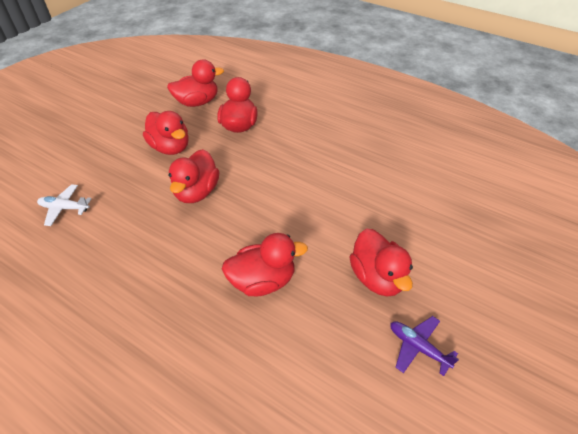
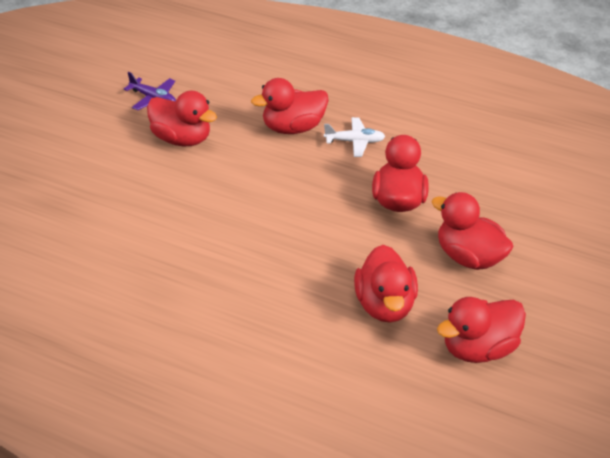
camera: 170 degrees right, 5 degrees down
(64, 208) = (539, 171): white plane -> white plane (354, 142)
(377, 277) = (182, 139): red duck -> red duck turned 150 degrees clockwise

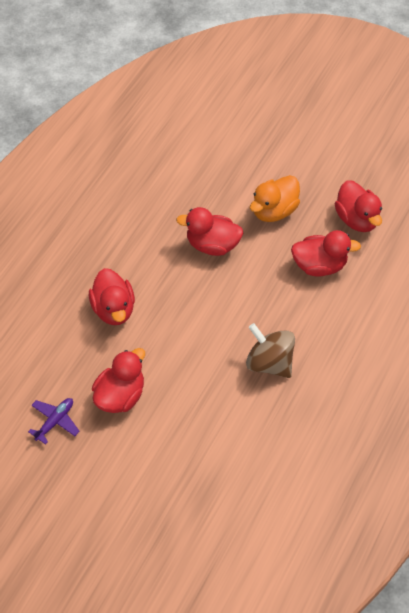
camera: 85 degrees left, 15 degrees up
(225, 256) = (269, 362): none -> brown spinning top
(354, 142) = (137, 266): white plane -> none
(468, 257) = (274, 211): red duck -> orange duck

